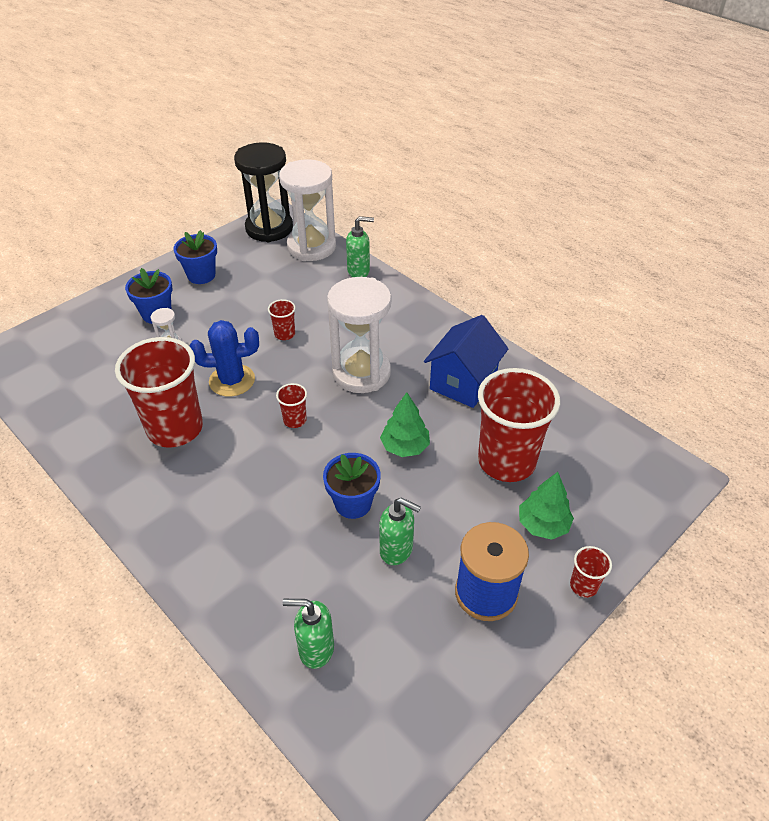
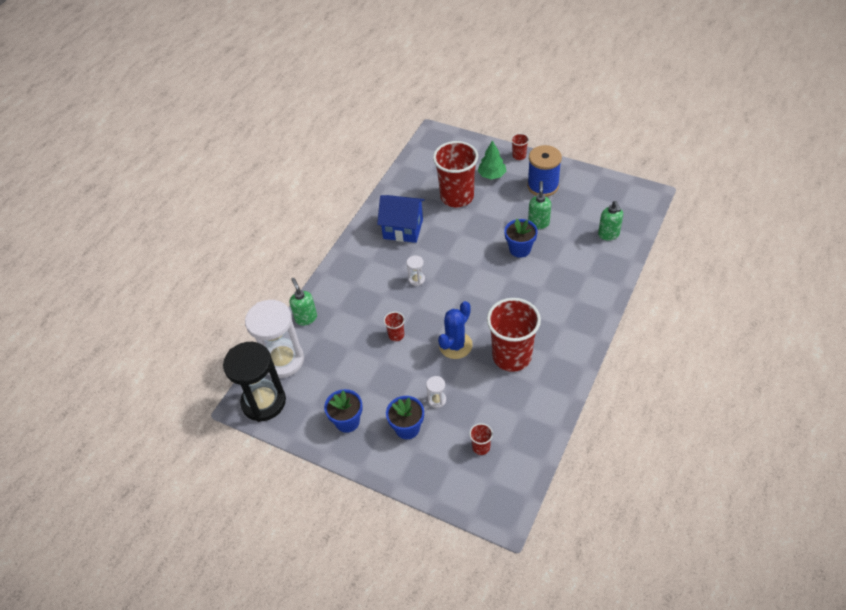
camera: 105 degrees left, 5 degrees up
(232, 380) = (455, 345): blue cactus -> blue cactus turned 60 degrees clockwise
(295, 420) = (473, 297): red cup -> red cup (481, 447)
(361, 373) = (416, 279): white hourglass -> white hourglass, size x0.41
(405, 447) = (468, 240): green tree -> none

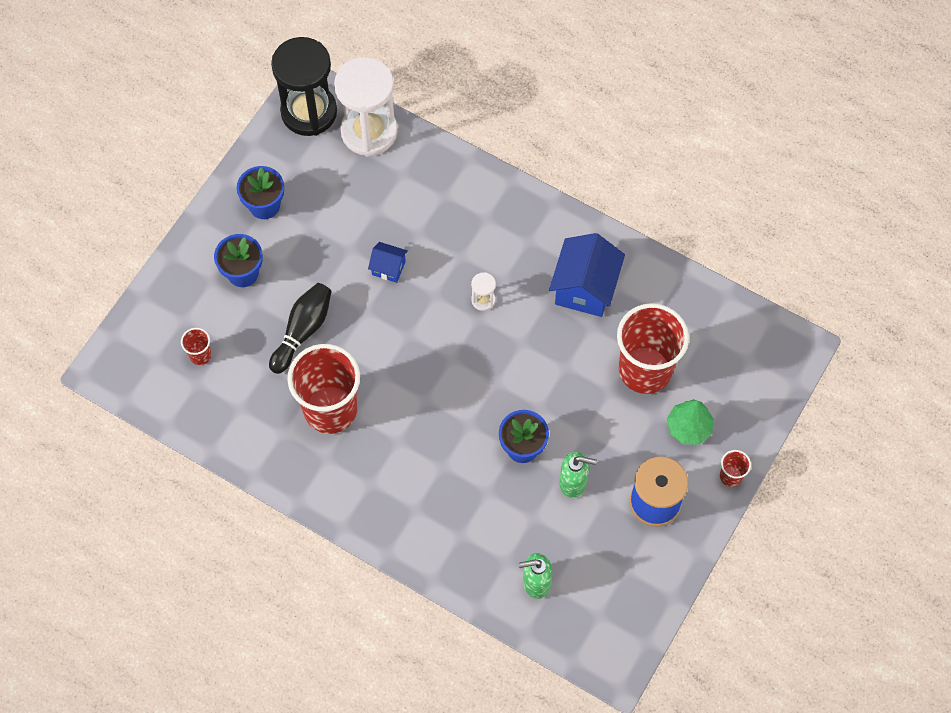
camera: 90 degrees right, 15 degrees up
(306, 318) = (435, 158): green soap dispenser -> none
(396, 335) = (388, 268): red cup -> blue house
(437, 400) = (277, 310): white hourglass -> none
(452, 381) = (302, 331): none -> black bowling pin
(455, 345) = (360, 340): blue cactus -> none

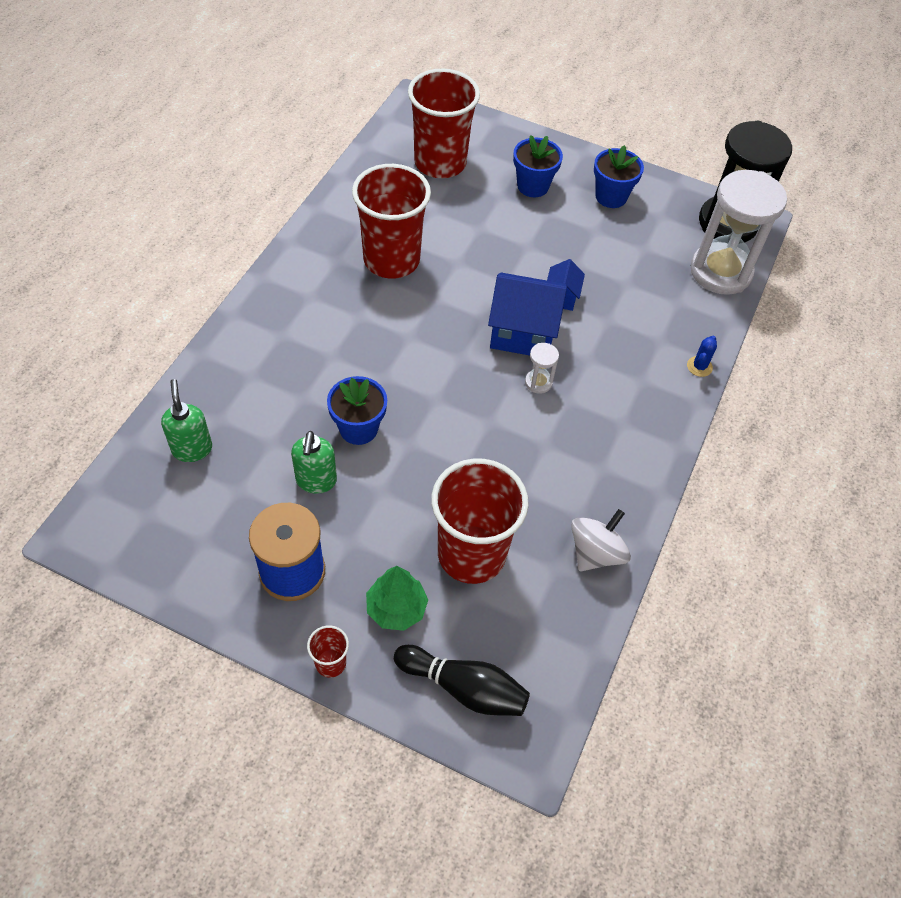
camera: 80 degrees right, 10 degrees down
(200, 355) = (440, 163): red cup -> red cup, size x2.38
(302, 331) = (476, 233): black bowling pin -> black bowling pin (463, 687)
(474, 171) = (699, 366): none -> blue cactus
(585, 288) = (572, 483): blue house -> blue house (523, 332)
(647, 281) = (595, 553): none -> white spinning top

